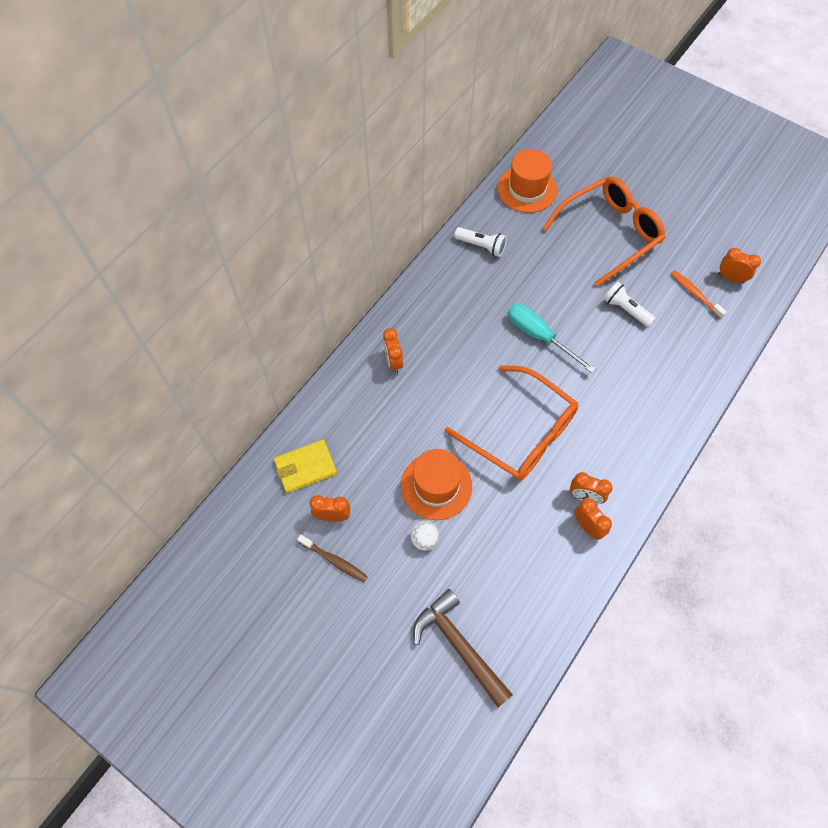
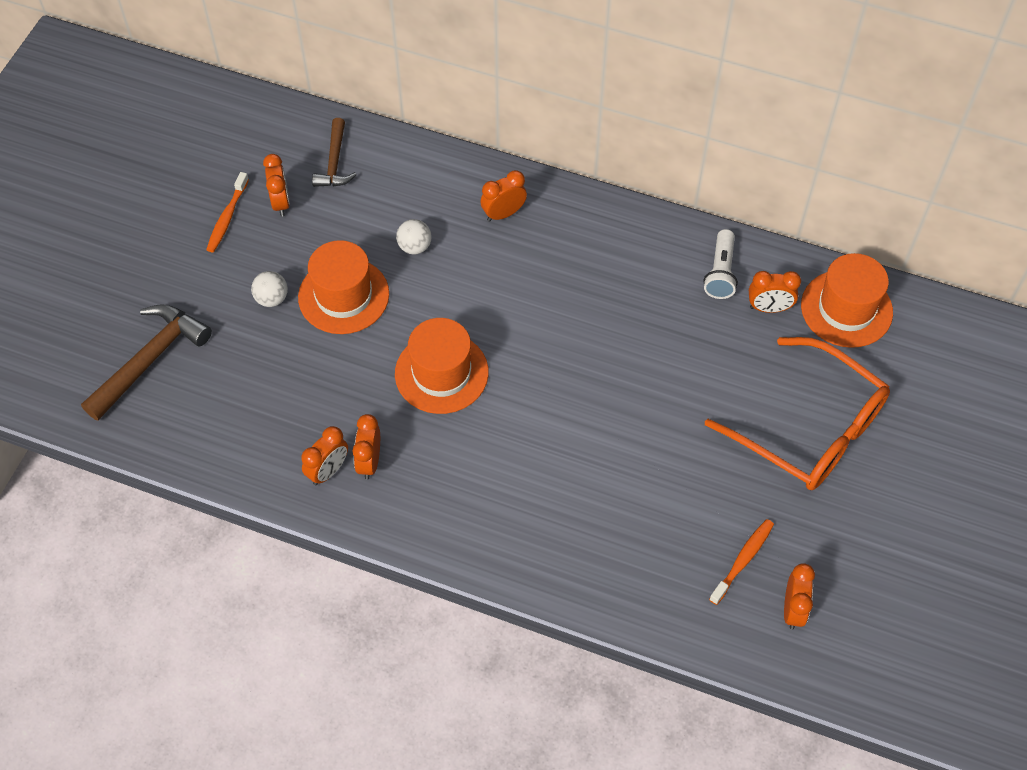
camera: 75 degrees right, 5 degrees down
(305, 467) = (335, 162): yellow wallet -> brown hammer
(334, 561) = (227, 218): brown toothbrush -> orange toothbrush
(405, 427) = (414, 247): none -> white ball
(516, 228) = (769, 308): none -> orange clock
(521, 433) = (441, 373): orange glasses -> orange hat
(539, 336) = (596, 368): turquoise screwdriver -> none
(626, 309) = (679, 469): white flashlight -> none

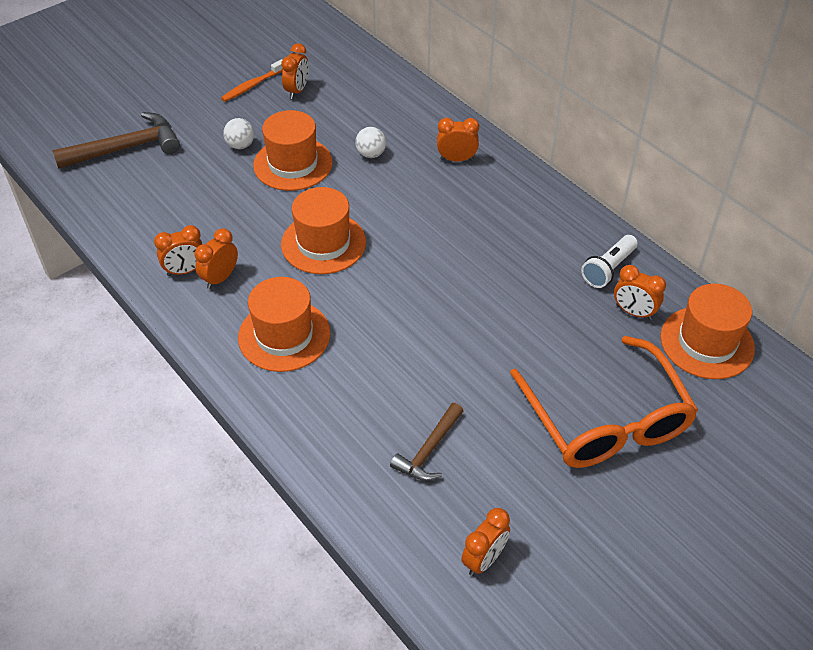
camera: 30 degrees right, 10 degrees down
(335, 162) = (356, 81): brown hammer -> brown hammer (429, 450)
(477, 491) = (284, 335): none -> orange hat
(743, 560) = (467, 495): orange toothbrush -> none

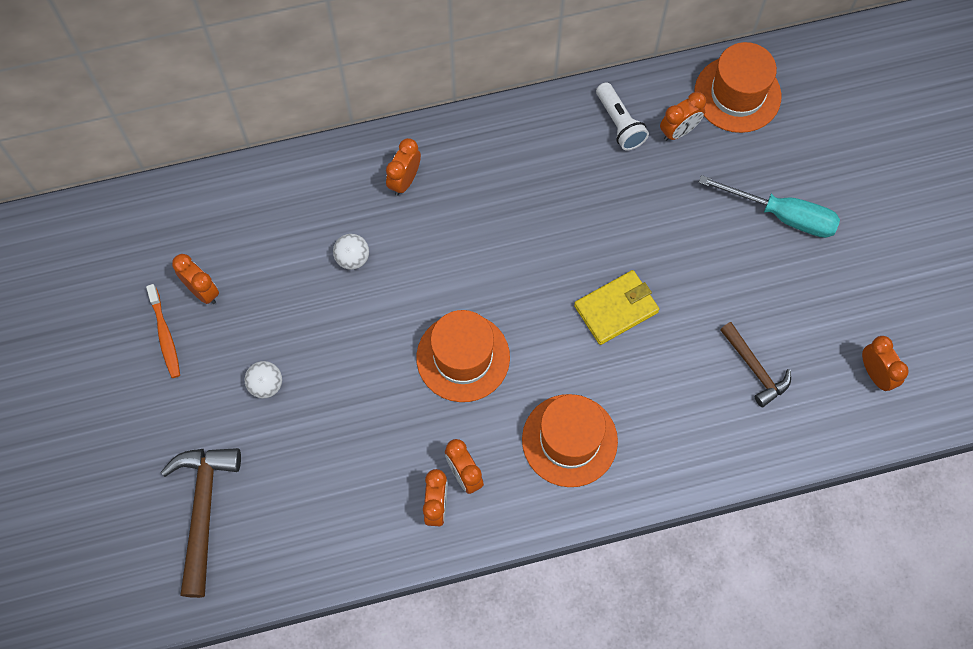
camera: 65 degrees left, 20 degrees up
(293, 164) = (326, 342): orange hat -> none
(427, 326) = (616, 309): none -> yellow wallet
(606, 420) = (782, 215): orange glasses -> turquoise screwdriver

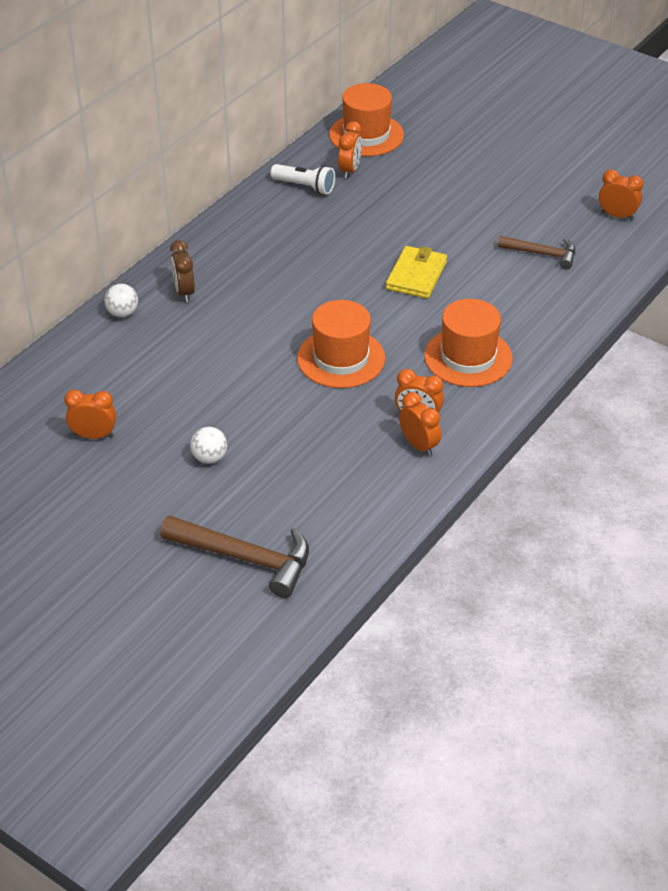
camera: 40 degrees left, 25 degrees down
(165, 335) = (92, 478): orange toothbrush -> none
(203, 511) = (245, 558): brown hammer -> brown hammer turned 150 degrees clockwise
(352, 258) = (194, 353): white ball -> white ball (122, 313)
(404, 180) = (184, 292): orange clock -> brown clock
(782, 215) = (467, 175): turquoise screwdriver -> none

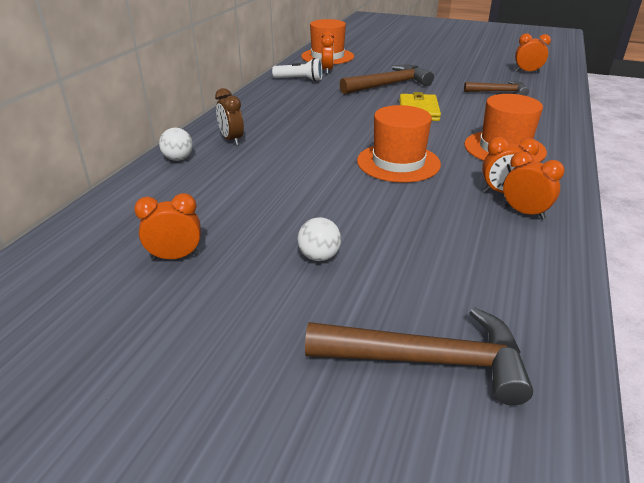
camera: 15 degrees left, 10 degrees down
(412, 216) = (389, 85): none -> brown hammer

